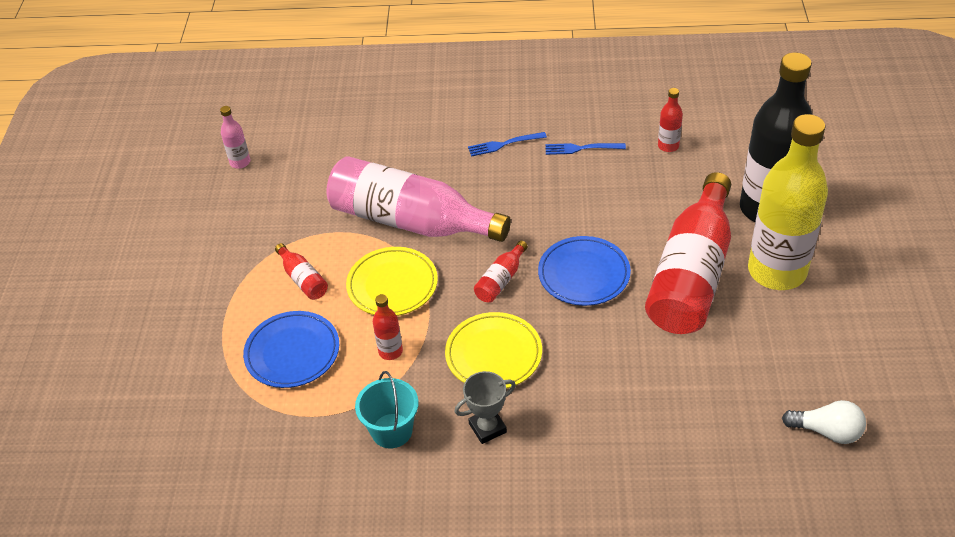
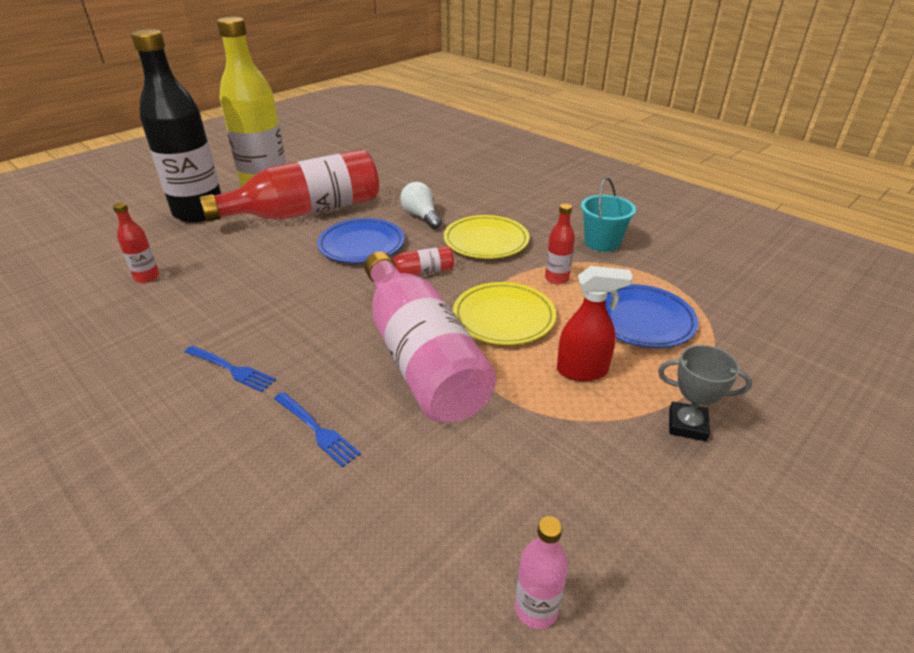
camera: 140 degrees left, 10 degrees down
(303, 279) = (582, 371): red bottle -> red spray bottle
(487, 428) = (537, 216): grey trophy -> grey trophy (687, 425)
(581, 148) = (193, 318): blue fork -> blue fork (317, 430)
(827, 431) = (377, 146): white light bulb -> white light bulb (421, 216)

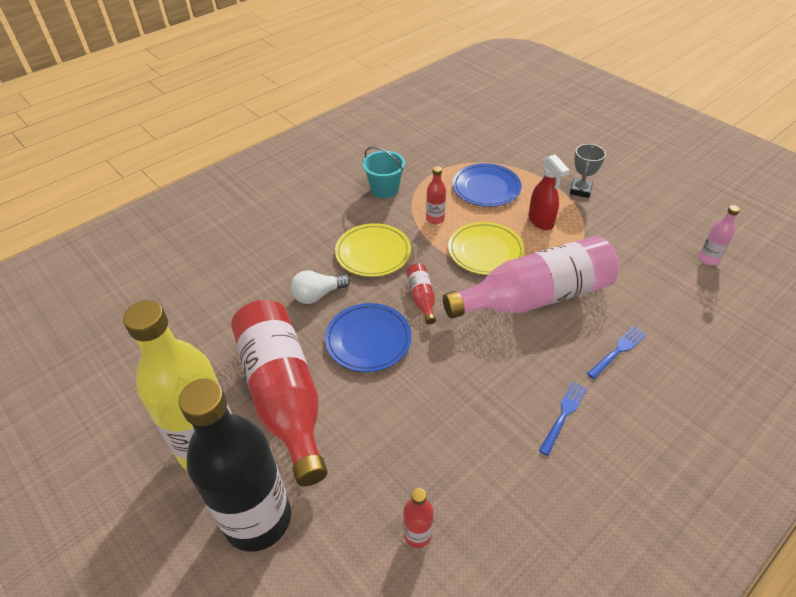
camera: 85 degrees left, 10 degrees up
(582, 371) = (541, 221): red spray bottle -> red spray bottle turned 150 degrees clockwise

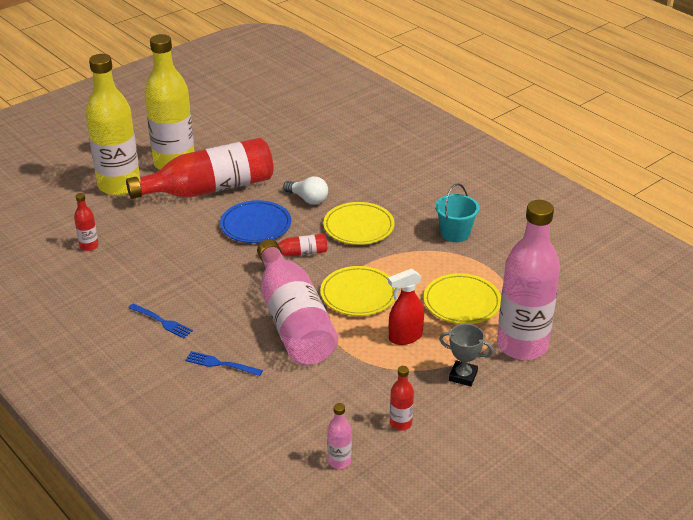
camera: 90 degrees right, 10 degrees down
(257, 519) = (119, 185): black bottle -> yellow bottle
(318, 295) = (308, 199): white light bulb -> white light bulb turned 150 degrees clockwise
(435, 219) = (407, 264): red bottle -> red bottle (400, 423)
(486, 188) = (462, 302): blue plate -> yellow plate
(534, 160) = (522, 345): none -> pink bottle
(618, 351) = (221, 364): blue fork -> blue fork turned 150 degrees clockwise

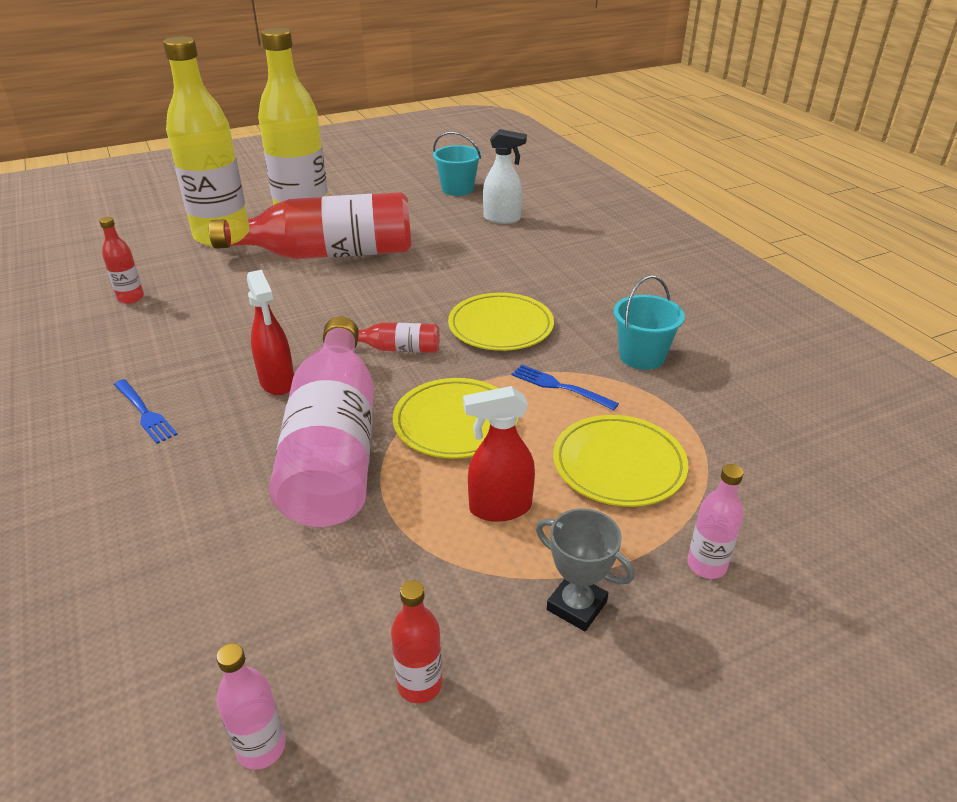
camera: 15 degrees right, 0 degrees up
(221, 364) = (180, 497): blue fork -> blue fork (560, 387)
(234, 288) = (277, 382): none -> red spray bottle
(256, 225) = (359, 304): blue plate -> none
(276, 116) = (457, 189): none -> turquoise bucket
(308, 199) = (447, 282): white light bulb -> none
(323, 139) = (502, 219): none -> white spray bottle
(522, 345) = (706, 565): pink bottle -> pink bottle, size x0.41

